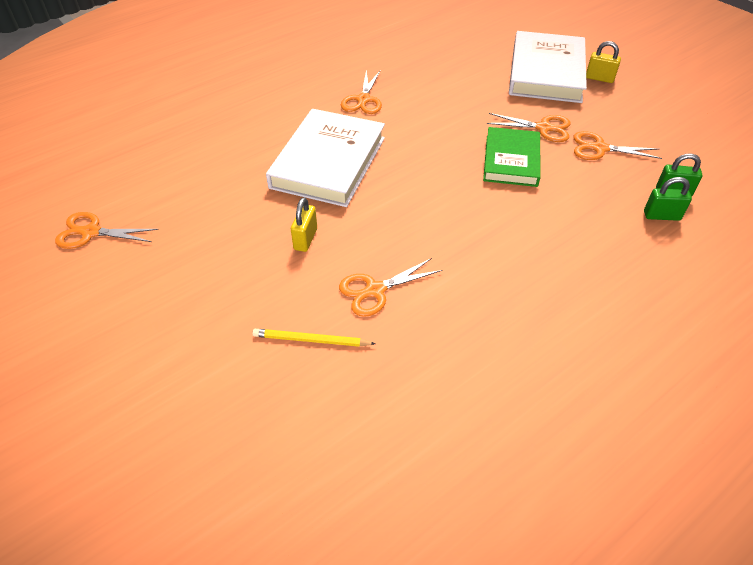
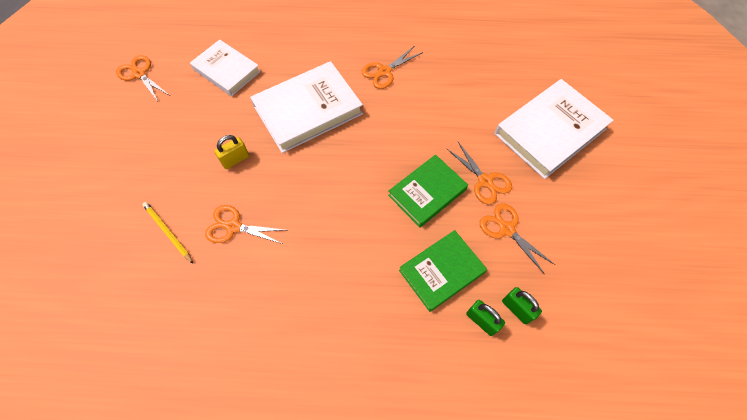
camera: 40 degrees right, 15 degrees up
(198, 177) = (226, 70): none -> white book
(593, 204) = (441, 271): none -> green book
(599, 78) = (589, 165): yellow padlock -> none

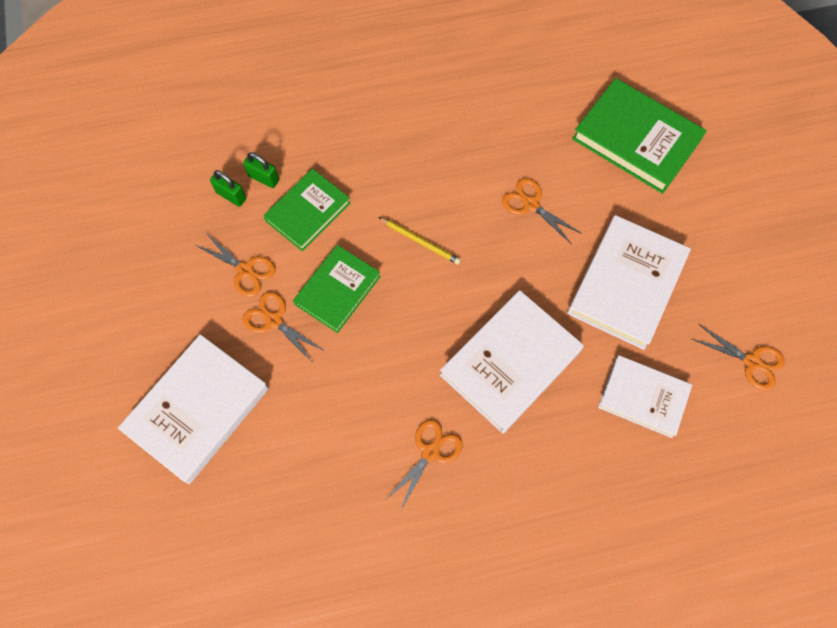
camera: 165 degrees right, 5 degrees up
(100, 266) = (636, 139): none -> green book
(168, 232) = (592, 183): yellow pencil -> yellow pencil (420, 241)
(192, 142) = (626, 284): none -> white book
(233, 226) = (530, 204): orange scissors -> orange scissors turned 135 degrees counterclockwise
(235, 160) = (565, 276): yellow padlock -> none

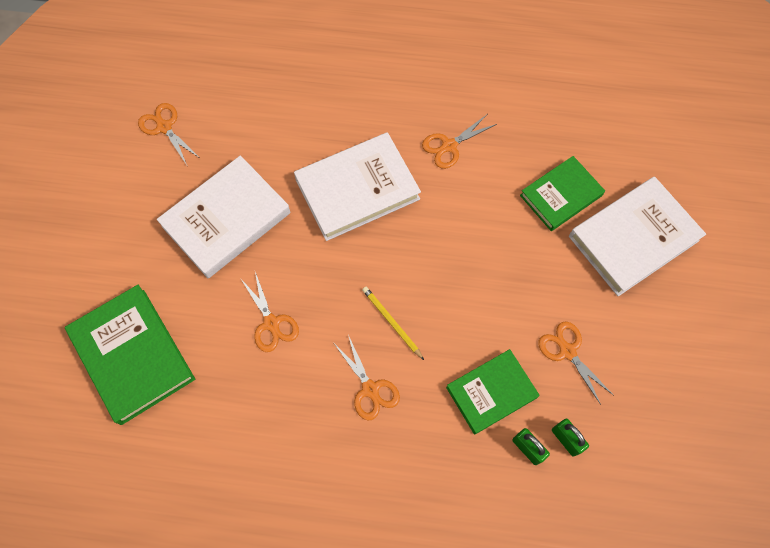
camera: 160 degrees left, 0 degrees up
(274, 320) = (551, 293): orange scissors -> orange scissors (370, 389)
(337, 290) = (485, 301): green book -> green book (561, 195)
(643, 397) = (264, 130): white book -> none

